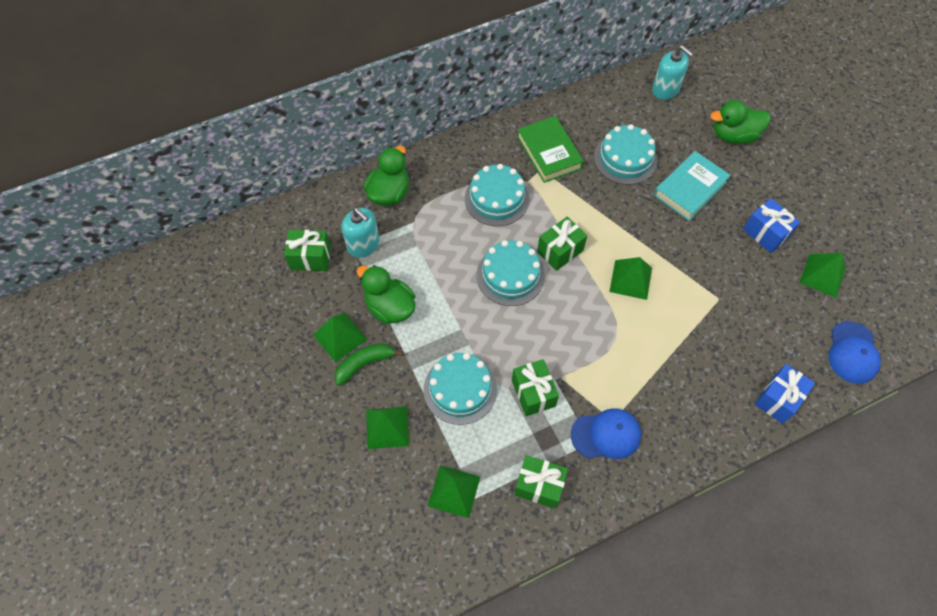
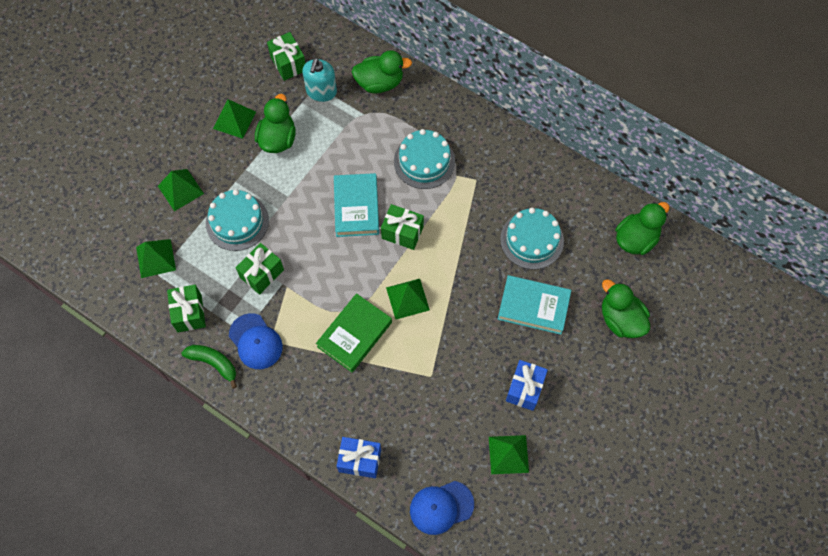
camera: 60 degrees right, 5 degrees up
(364, 364) = (222, 148): green banana -> green banana (213, 363)
(510, 275) = (356, 207): turquoise cake -> turquoise book
(549, 152) = (498, 177): green book -> green book (354, 334)
(665, 89) = (636, 239): turquoise soap dispenser -> green duck

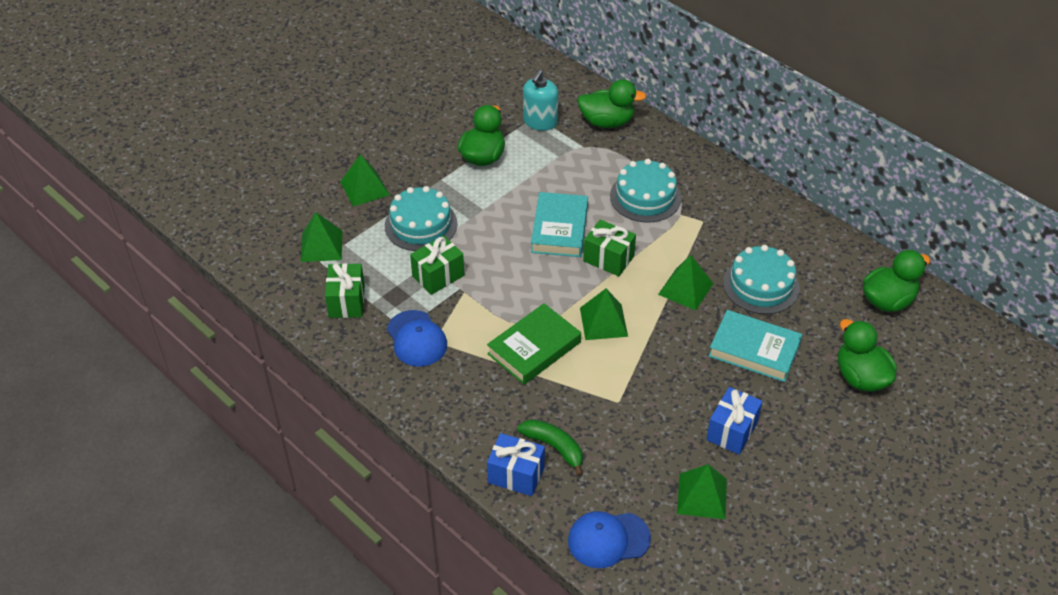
camera: 10 degrees right, 20 degrees down
(213, 363) = (363, 353): green banana -> green banana (554, 447)
(234, 120) = (438, 135): green pyramid -> green pyramid (685, 289)
(288, 63) = (508, 94): green gift -> none

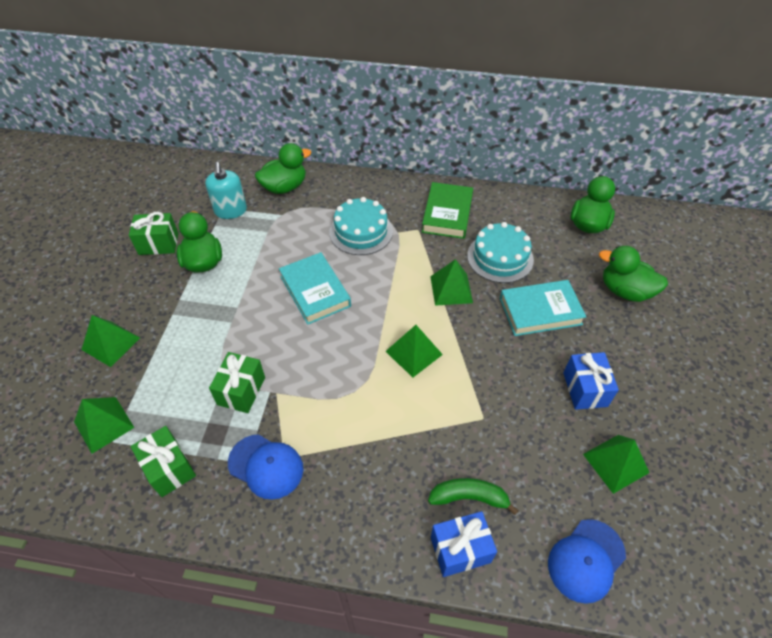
camera: 35 degrees left, 5 degrees up
(421, 225) = (190, 350): turquoise cake -> none
(534, 348) = (377, 410): green book -> green book (447, 214)
(608, 259) = (374, 296): green gift -> green gift (158, 244)

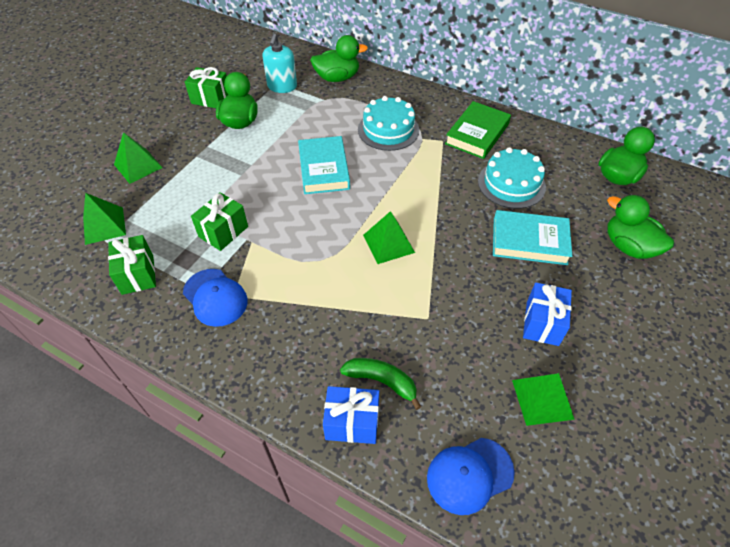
camera: 20 degrees right, 0 degrees up
(451, 289) = (450, 199): green pyramid -> none

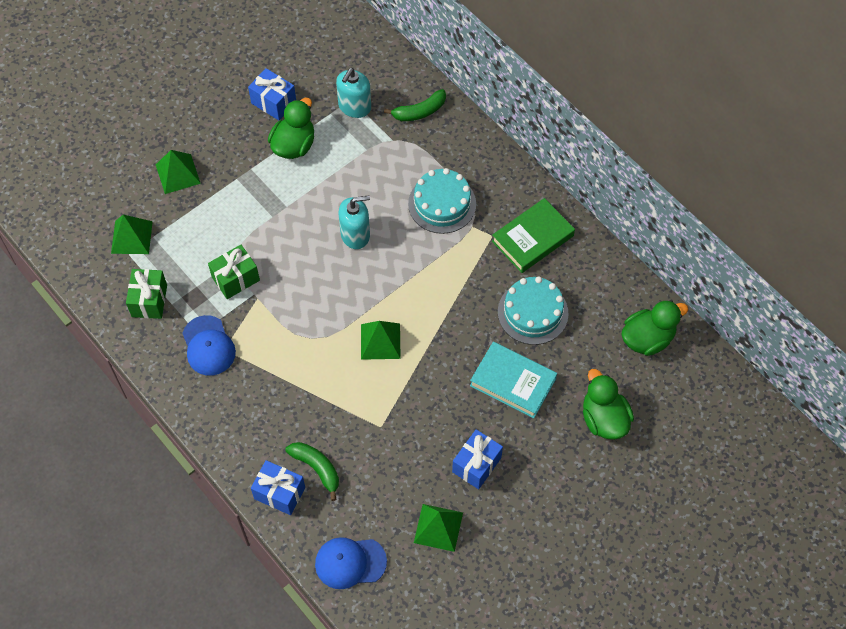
camera: 20 degrees right, 10 degrees up
(211, 99) = (273, 102): green gift -> blue gift
(324, 169) = (355, 234): turquoise book -> turquoise soap dispenser
(337, 78) = (419, 111): green duck -> green banana

